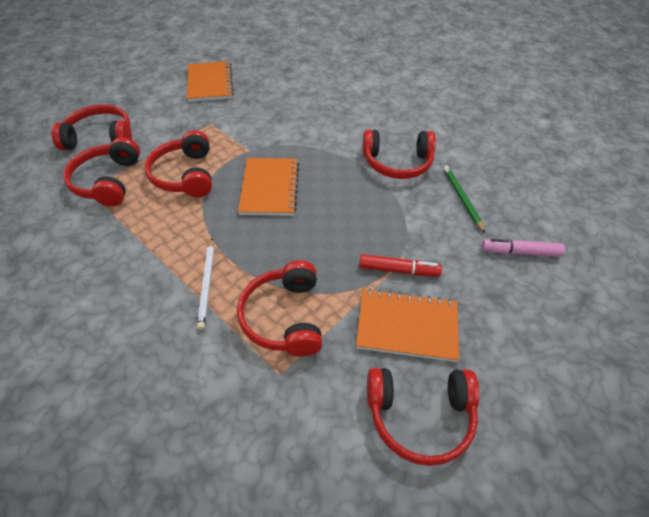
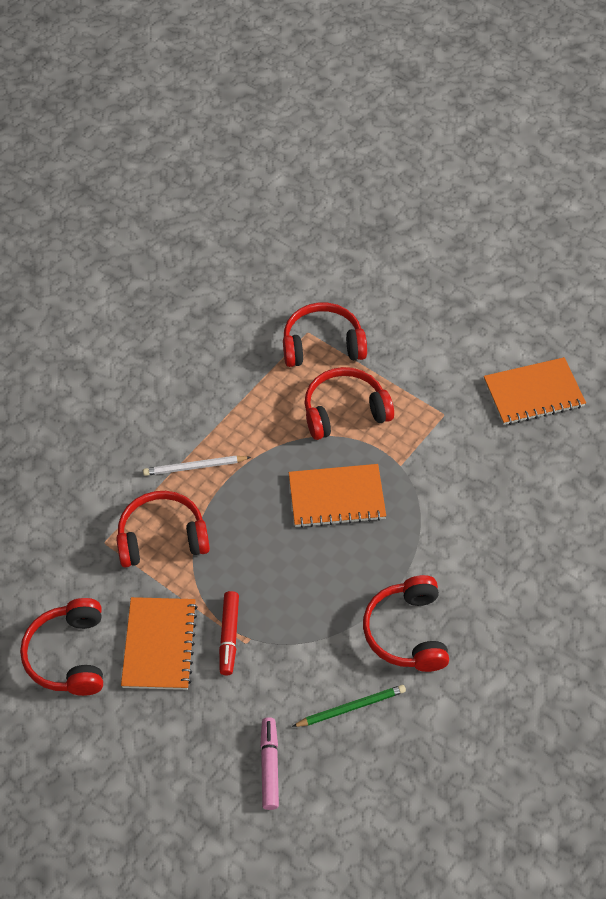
camera: 85 degrees right, 5 degrees up
(100, 138) = (393, 314): red headphones -> none

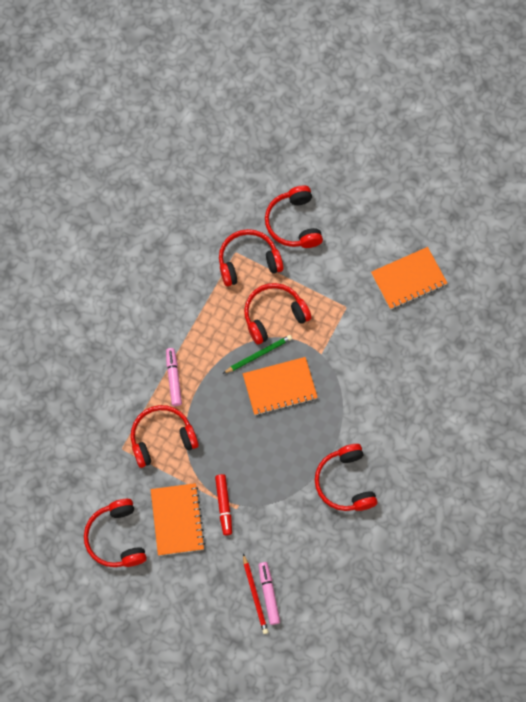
camera: 10 degrees left, 15 degrees up
(194, 467) = (173, 379): white pencil -> pink marker
(249, 765) = (255, 595): none -> red pencil
(351, 707) = (316, 543): green pencil -> green pencil (258, 354)
(391, 310) = (294, 223): none -> red headphones

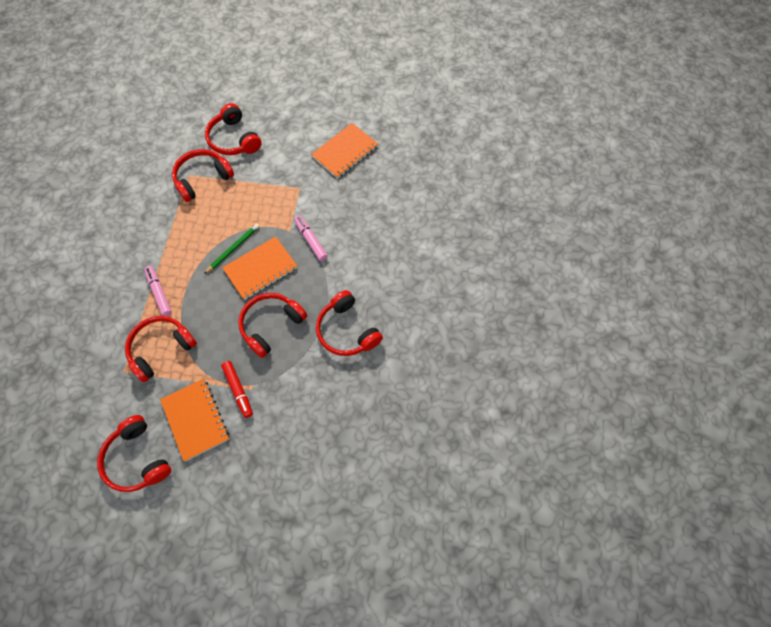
camera: 20 degrees left, 5 degrees down
(255, 595) = (294, 466): red pencil -> none
(269, 594) = (307, 460): pink marker -> pink marker (311, 240)
(274, 316) = (238, 213): red headphones -> red headphones (271, 325)

